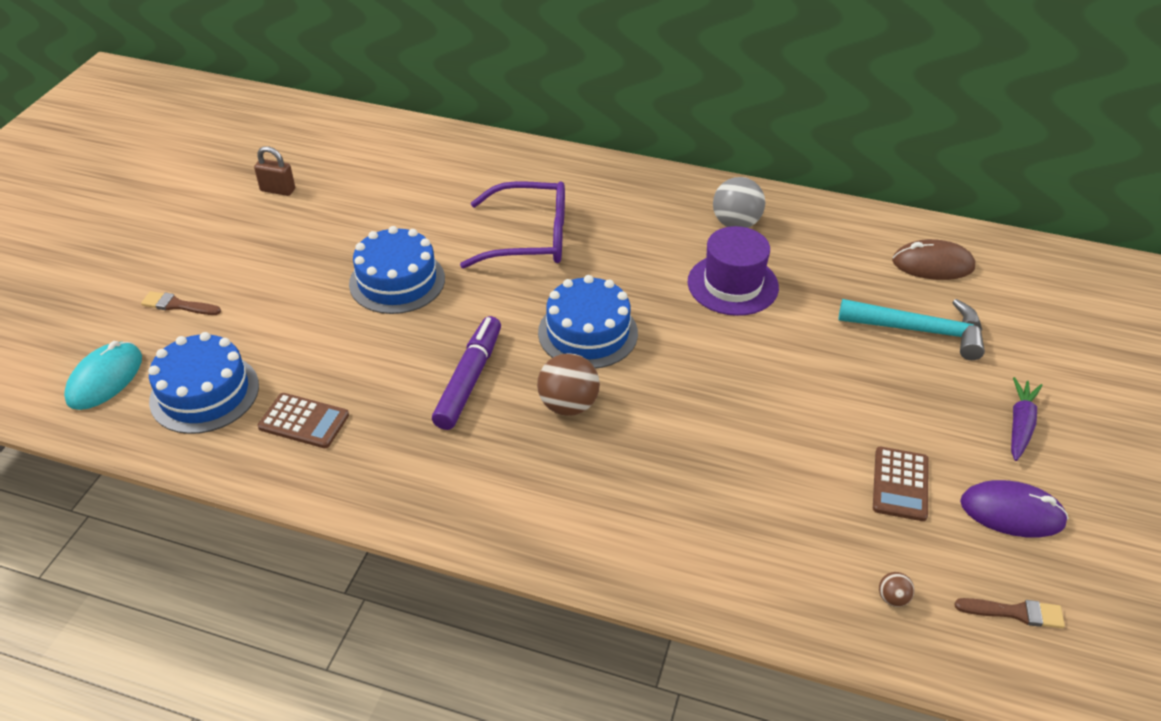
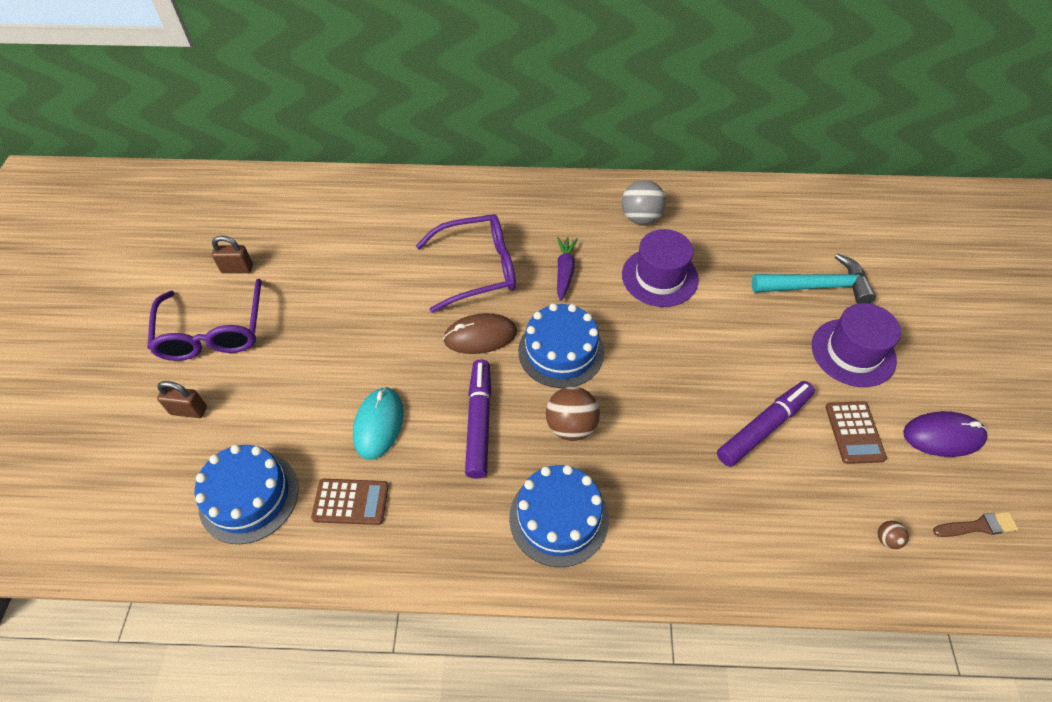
camera: 15 degrees left, 10 degrees up
(105, 378) = (148, 505): turquoise mouse -> turquoise mouse (378, 424)
(177, 305) = (189, 410): brown brush -> brown padlock
(230, 241) = (212, 332): none -> purple glasses
(397, 281) = (380, 338): blue cake -> blue cake (558, 518)
(790, 455) = (763, 427): none -> purple marker
(933, 264) = (804, 223): brown mouse -> brown mouse (480, 336)
(935, 405) = (853, 352): none -> purple hat
(1020, 424) = (920, 354): purple carrot -> purple carrot (564, 271)

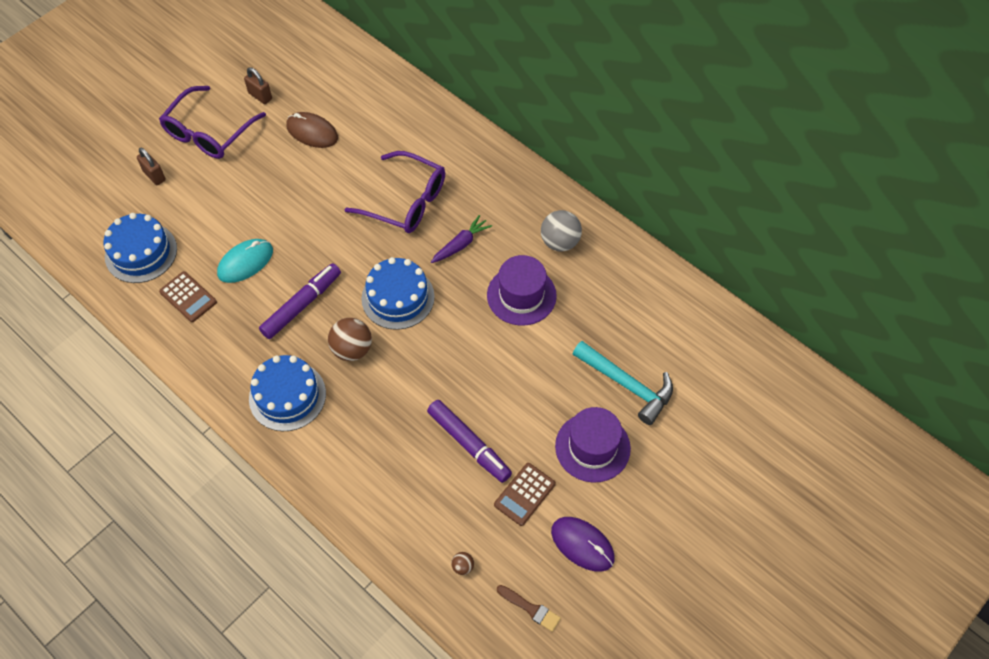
camera: 40 degrees right, 5 degrees up
(480, 336) = (359, 250): brown mouse -> brown mouse (312, 132)
(763, 427) = (469, 444): purple marker -> purple marker turned 45 degrees clockwise

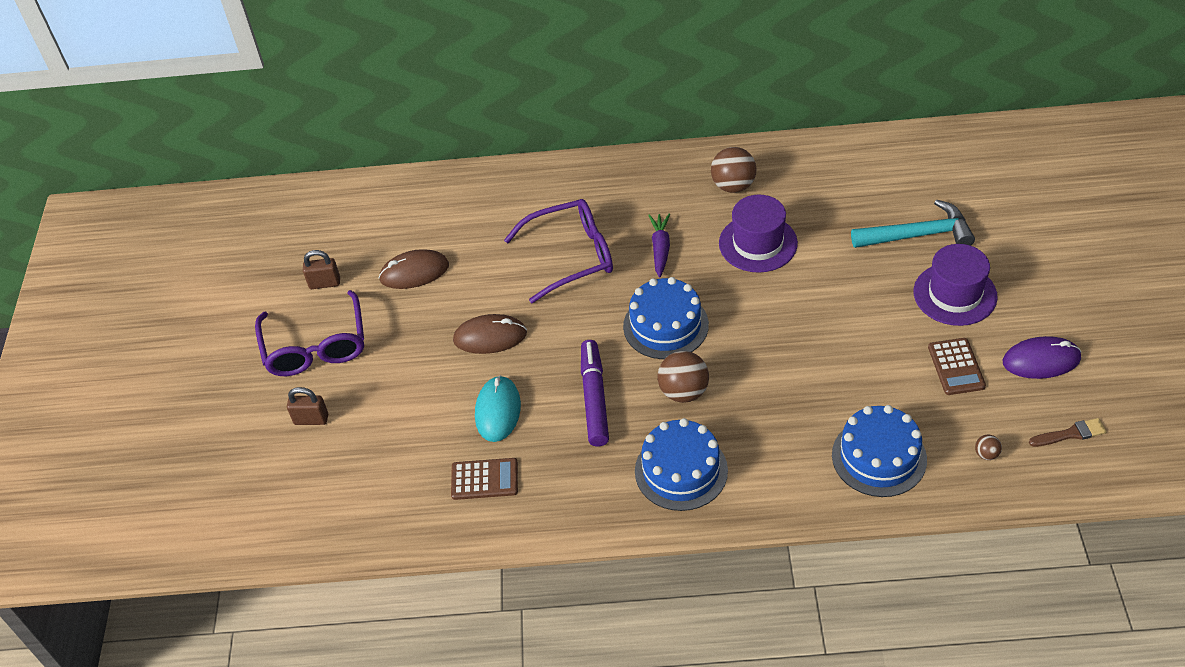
camera: 40 degrees left, 10 degrees down
(141, 252) = (388, 486): blue cake -> blue cake (879, 457)
(299, 212) = (490, 337): none -> brown mouse
(469, 444) = (868, 372): purple marker -> none
(560, 242) = (733, 186): grey ball -> brown ball

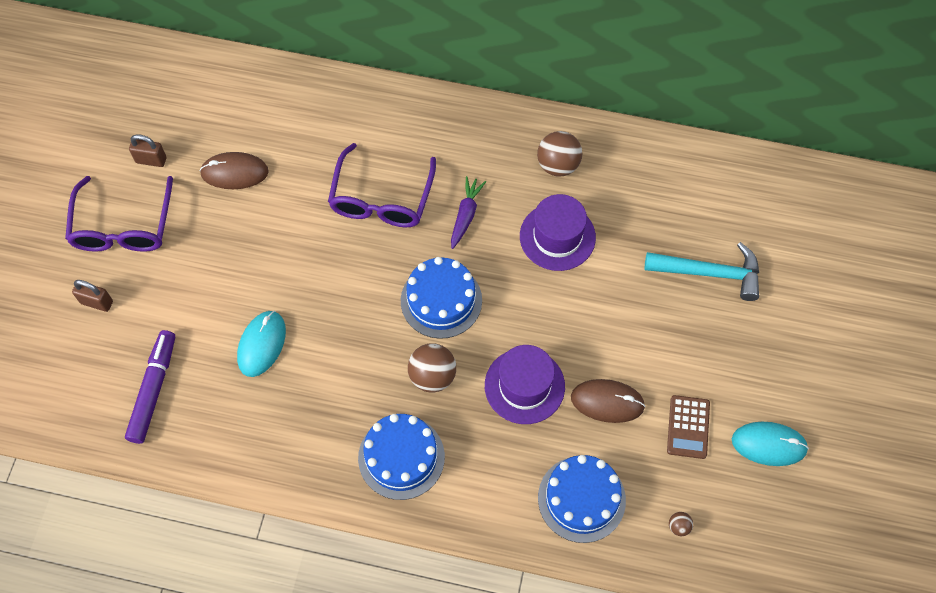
camera: 10 degrees right, 15 degrees up
(484, 479) = (227, 412): brown calculator -> none
(490, 337) = (280, 264): brown mouse -> brown mouse (607, 402)
(571, 256) = (381, 198): purple glasses -> purple glasses turned 105 degrees clockwise
(594, 398) = (351, 358): purple marker -> purple marker (153, 390)
(955, 294) = (718, 349): purple hat -> purple hat (524, 386)
(1041, 360) = (769, 444): purple mouse -> turquoise mouse
(1070, 434) = (763, 530): brown brush -> none

